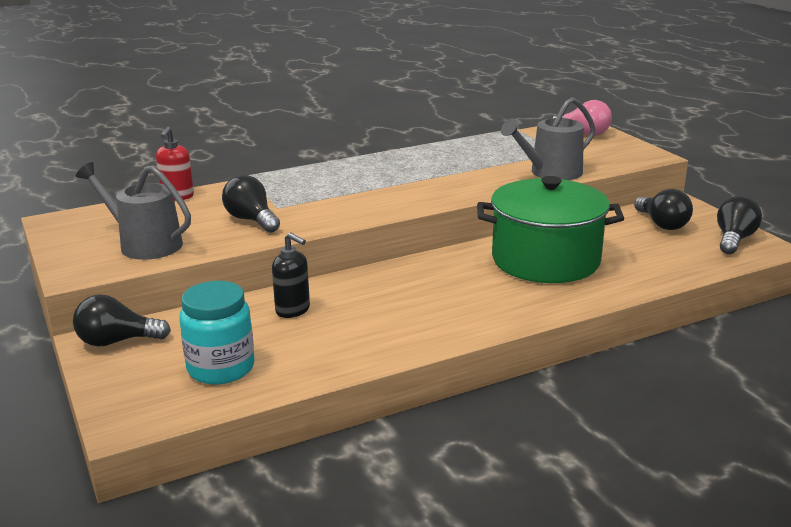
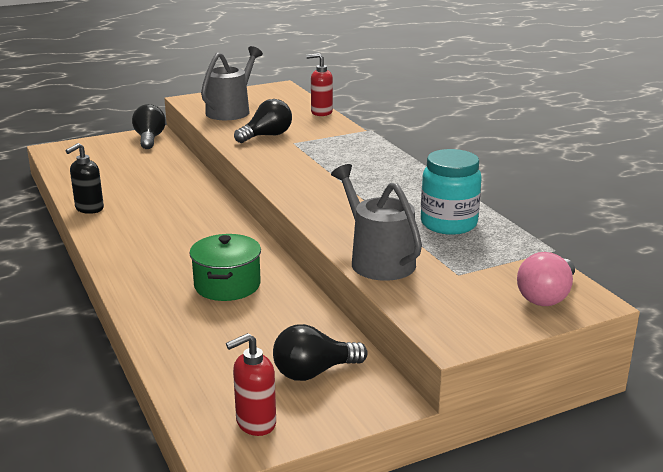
camera: 90 degrees right, 0 degrees up
(221, 368) = (99, 166): turquoise jar -> turquoise jar (448, 224)
(293, 310) = (169, 182): black soap dispenser -> black soap dispenser (89, 209)
(545, 260) = (227, 285): green pot -> green pot, size x0.58
(734, 239) = (255, 423): black light bulb -> red soap dispenser

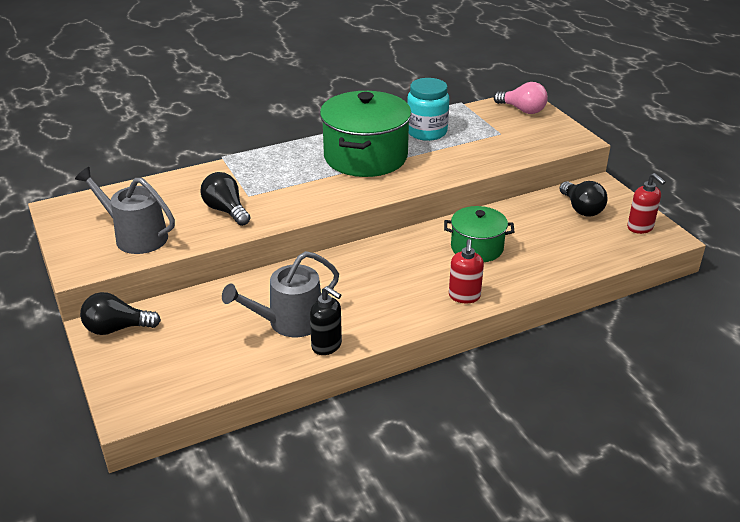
camera: 90 degrees left, 10 degrees up
(321, 112) = (161, 181): red soap dispenser -> red soap dispenser (464, 296)
(376, 190) = (365, 157): none -> green pot
(378, 260) = (488, 159): grey watering can -> grey watering can (289, 322)

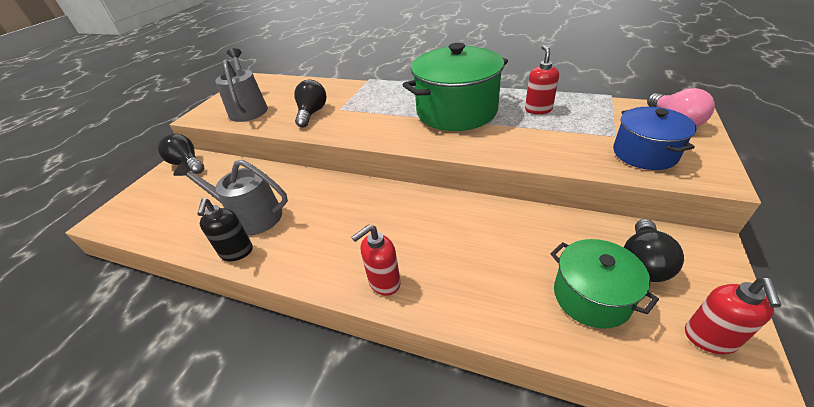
camera: 50 degrees right, 5 degrees up
(426, 132) = (538, 109): turquoise jar -> red soap dispenser
(477, 248) = (465, 240): green pot -> green pot (591, 297)
(531, 139) = (644, 153): none -> blue pot

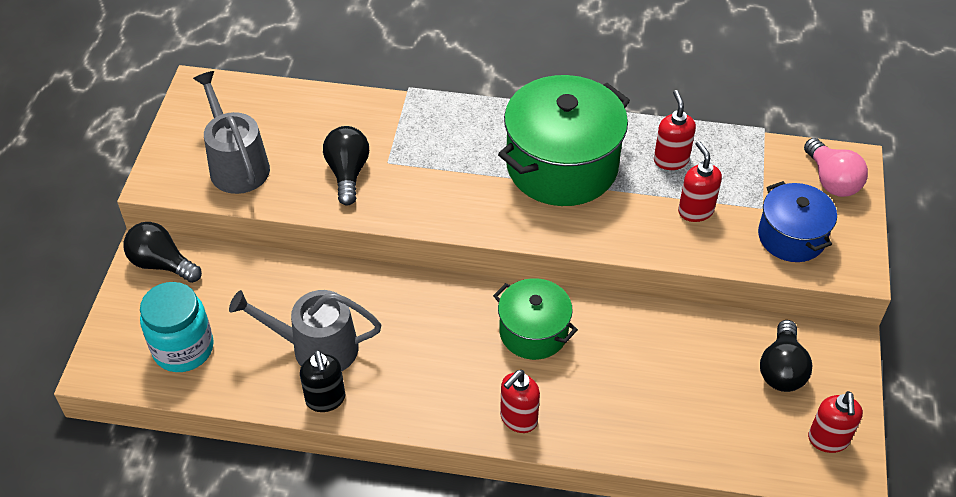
camera: 15 degrees left, 10 degrees up
(164, 211) = (183, 349): none -> turquoise jar
(557, 136) = (695, 211): none -> red soap dispenser
(591, 297) = (730, 412): green pot -> green pot (533, 332)

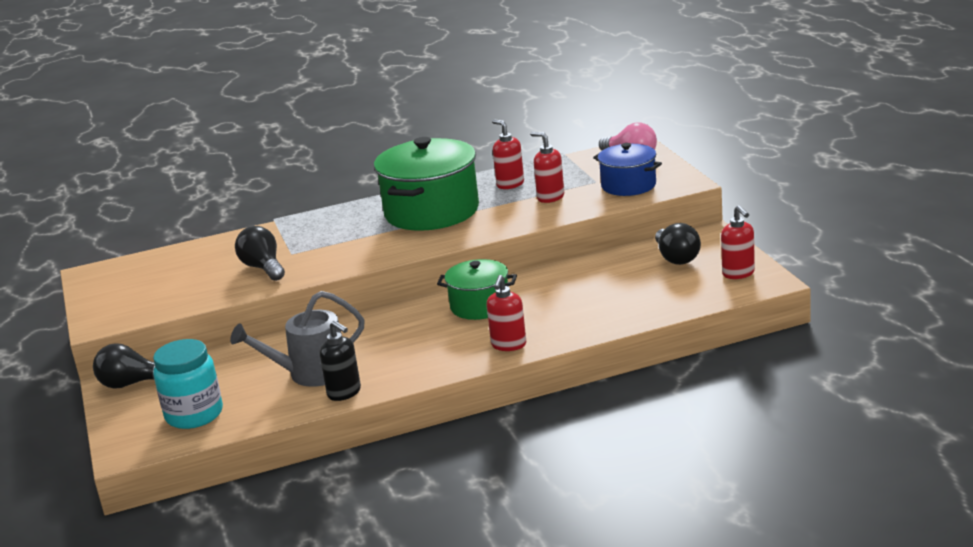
camera: 25 degrees left, 25 degrees down
(236, 165) = (163, 295): grey watering can -> none

